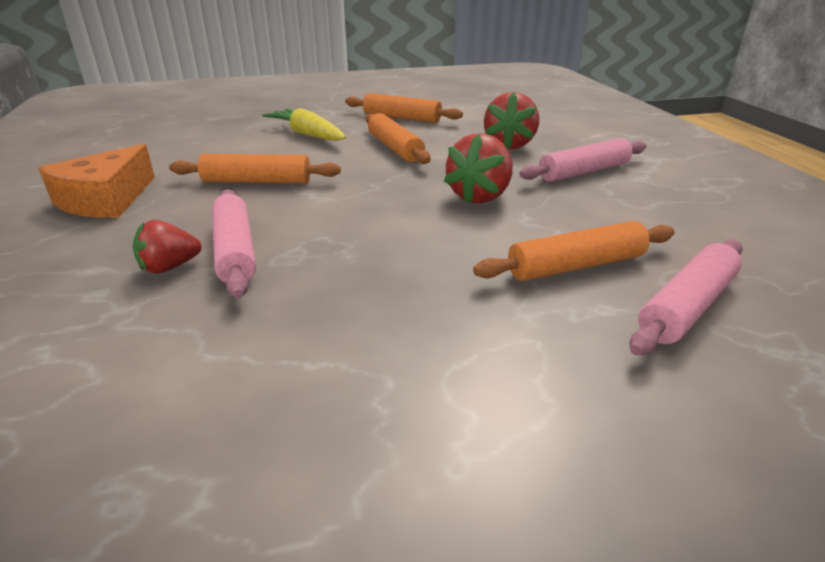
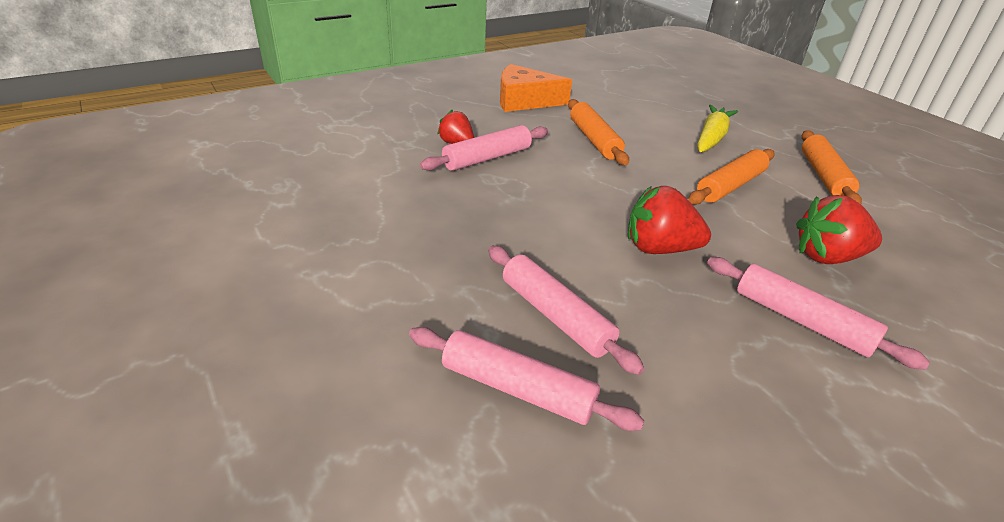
camera: 70 degrees right, 5 degrees up
(576, 266) = (555, 316): orange rolling pin -> pink rolling pin

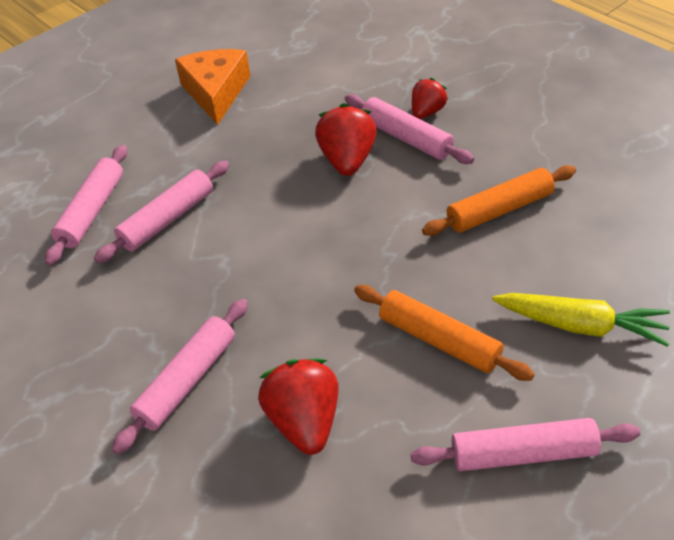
camera: 85 degrees right, 10 degrees up
(524, 101) = (577, 138): orange cheese -> orange cheese (216, 92)
(659, 248) = (278, 277): red strawberry -> red strawberry (347, 161)
(824, 176) = (523, 454): orange rolling pin -> pink rolling pin

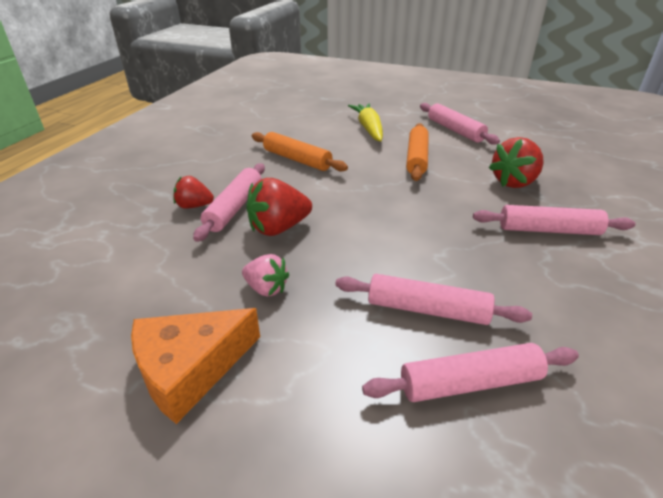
camera: 120 degrees left, 10 degrees down
(265, 137) = (266, 288): none -> pink strawberry

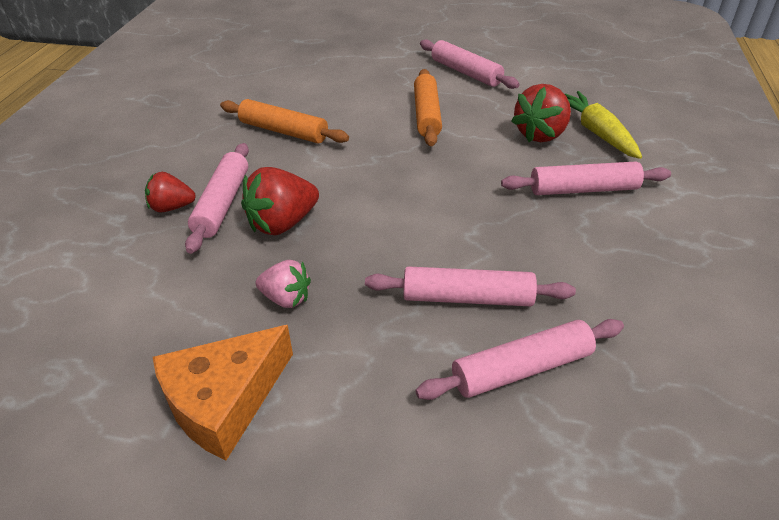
camera: 10 degrees left, 5 degrees up
(368, 129) = (362, 80): yellow carrot -> yellow carrot (596, 133)

